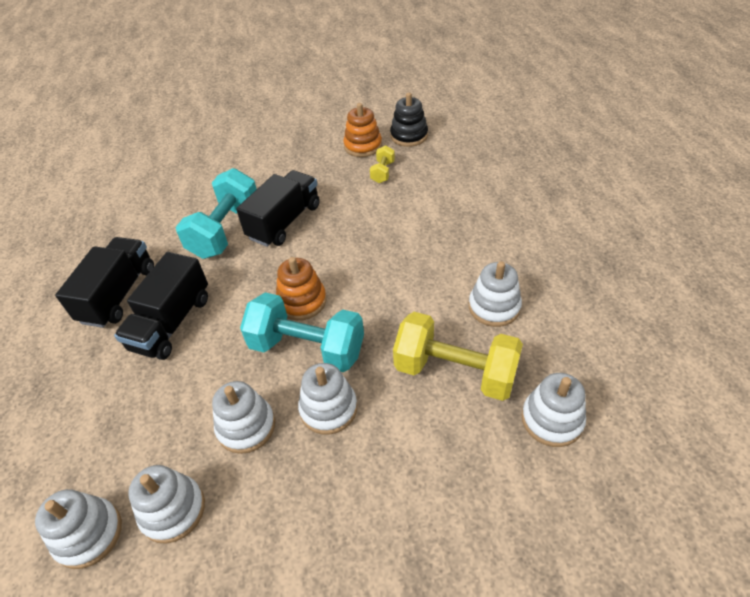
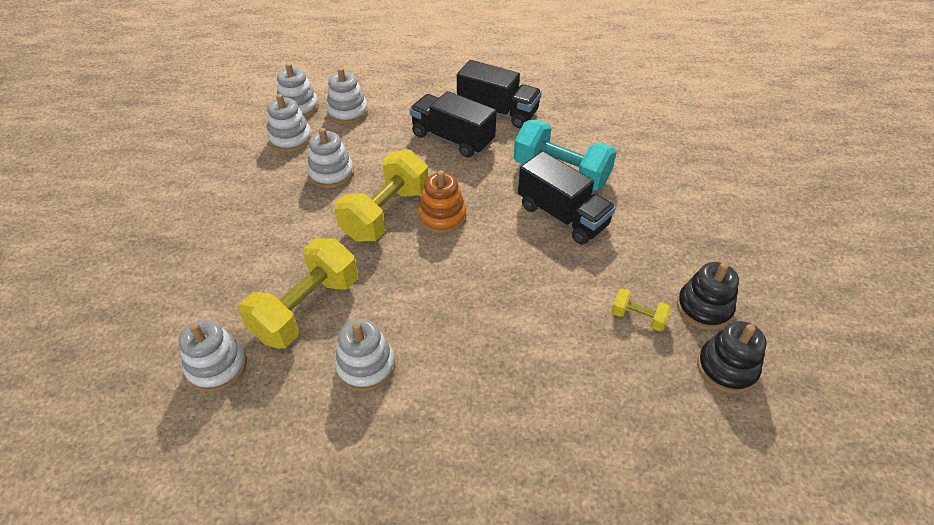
camera: 100 degrees right, 0 degrees up
(307, 348) = (386, 213): turquoise dumbbell -> yellow dumbbell
(328, 408) = (320, 219): white stacking toy -> white stacking toy (348, 112)
(363, 146) = (703, 308): orange stacking toy -> black stacking toy

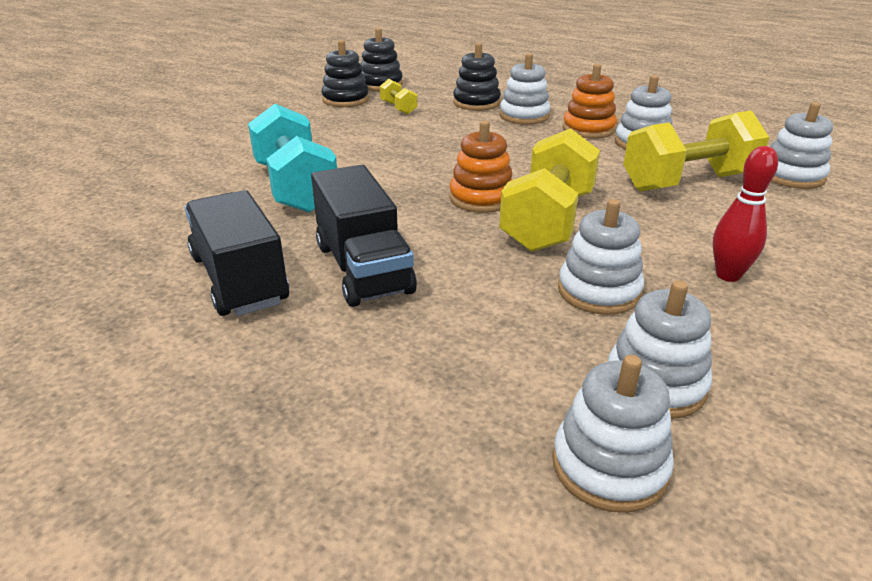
camera: 145 degrees left, 15 degrees down
(266, 214) = (728, 275): none -> red bowling pin
(348, 112) = (497, 396): white stacking toy -> white stacking toy (524, 116)
(386, 213) = (548, 221): yellow dumbbell -> yellow dumbbell turned 45 degrees counterclockwise
(430, 371) = (588, 129): none -> orange stacking toy
(562, 216) = (356, 161): black truck -> none
(582, 375) = (476, 103): none -> black stacking toy

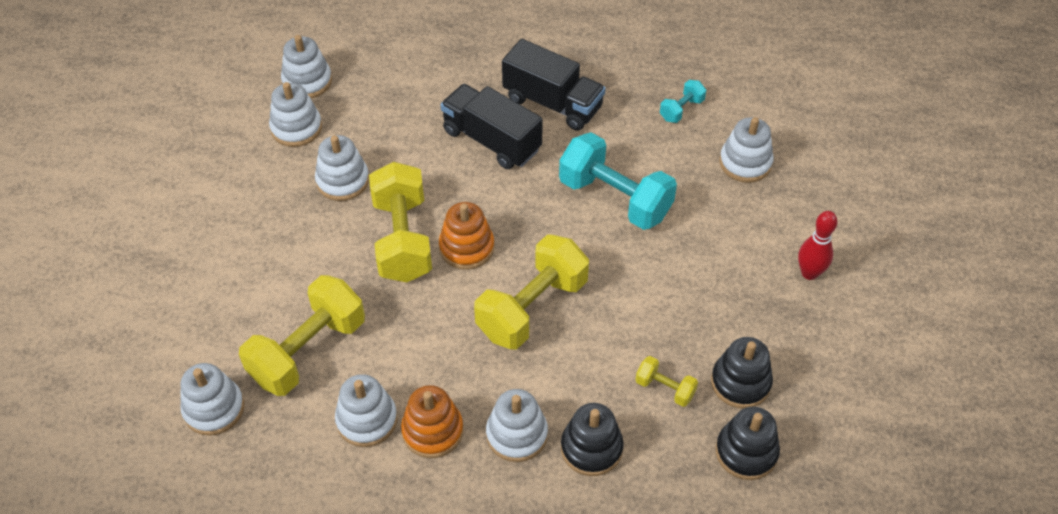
camera: 150 degrees right, 20 degrees up
(117, 225) = (681, 110): none -> turquoise dumbbell
(142, 174) = (745, 163): none -> white stacking toy
(455, 155) = (532, 308): none -> yellow dumbbell
(728, 275) = (265, 230): red bowling pin -> red bowling pin (809, 273)

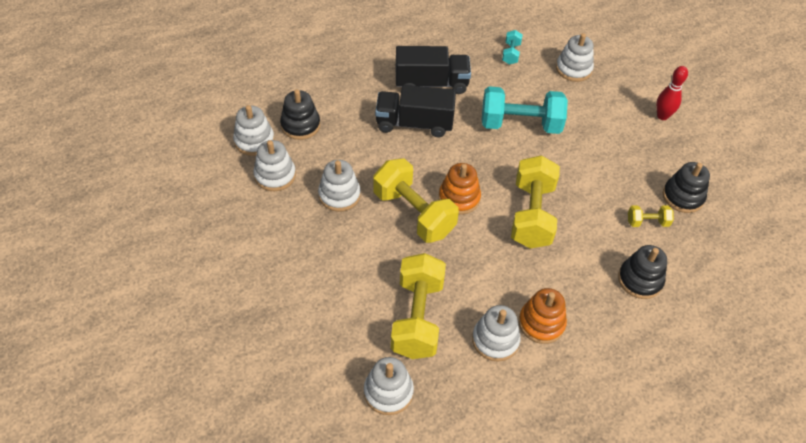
camera: 35 degrees left, 0 degrees up
(517, 434) = (592, 296): white stacking toy -> none
(746, 452) = (720, 234): black stacking toy -> black stacking toy (300, 125)

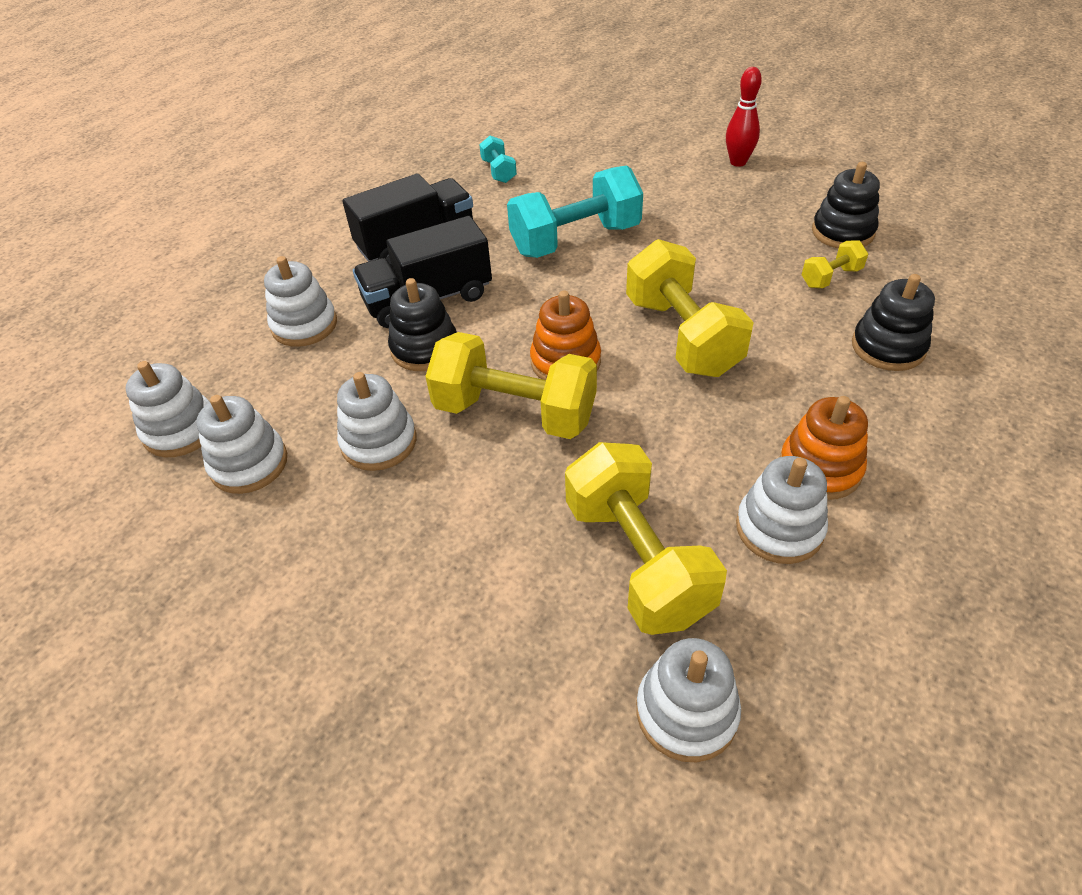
camera: 25 degrees left, 5 degrees down
(300, 125) = (249, 375): black stacking toy -> black stacking toy (424, 348)
(573, 69) = (591, 157): white stacking toy -> white stacking toy (304, 325)

